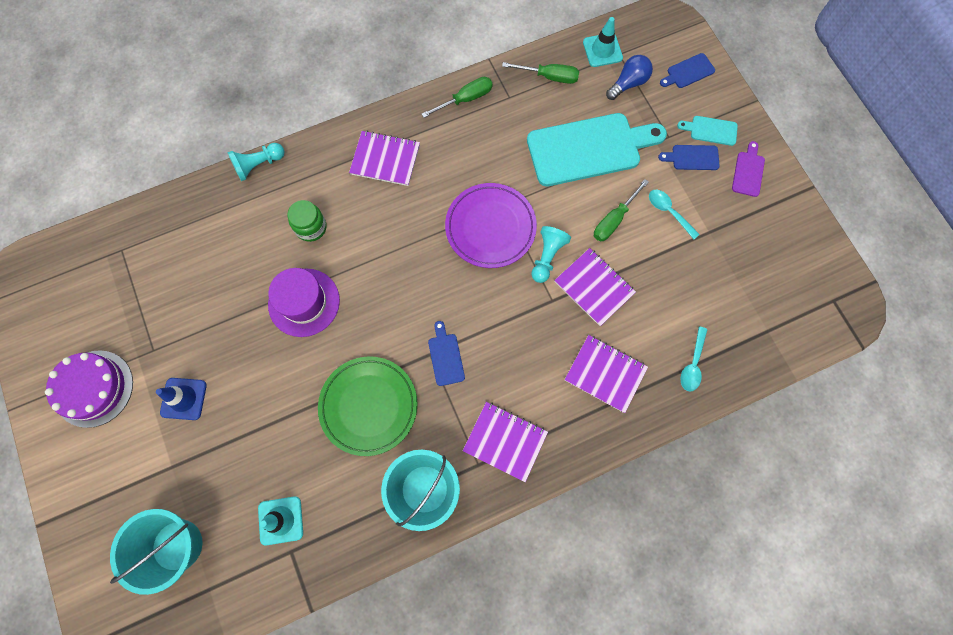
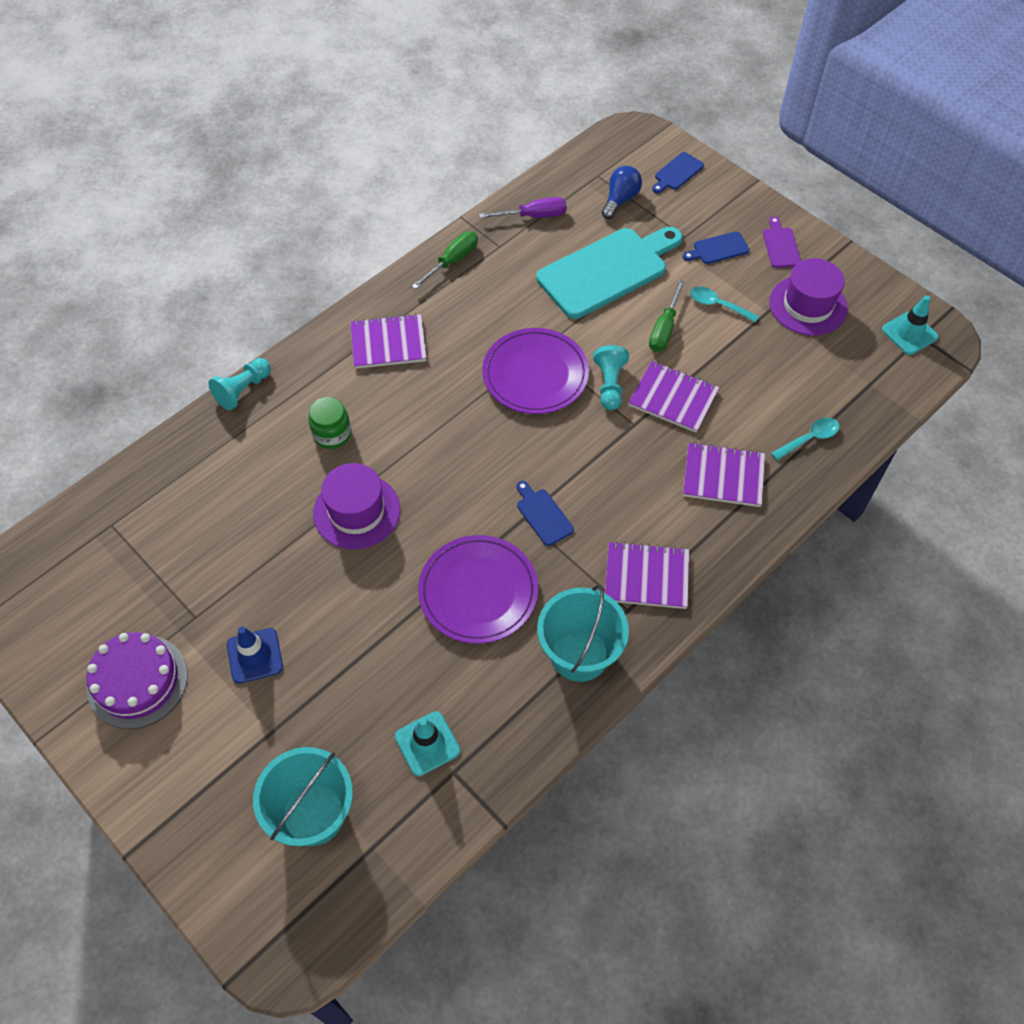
camera: 20 degrees left, 15 degrees down
(369, 406) = (478, 592): green plate -> purple plate
(549, 77) = (534, 216): green screwdriver -> purple screwdriver
(602, 50) = (579, 177): turquoise traffic cone -> turquoise traffic cone (909, 333)
(692, 364) = (809, 439): turquoise spoon -> turquoise spoon turned 120 degrees counterclockwise
(711, 130) = (725, 219): turquoise cutting board -> none
(746, 237) = (808, 305): none -> purple hat

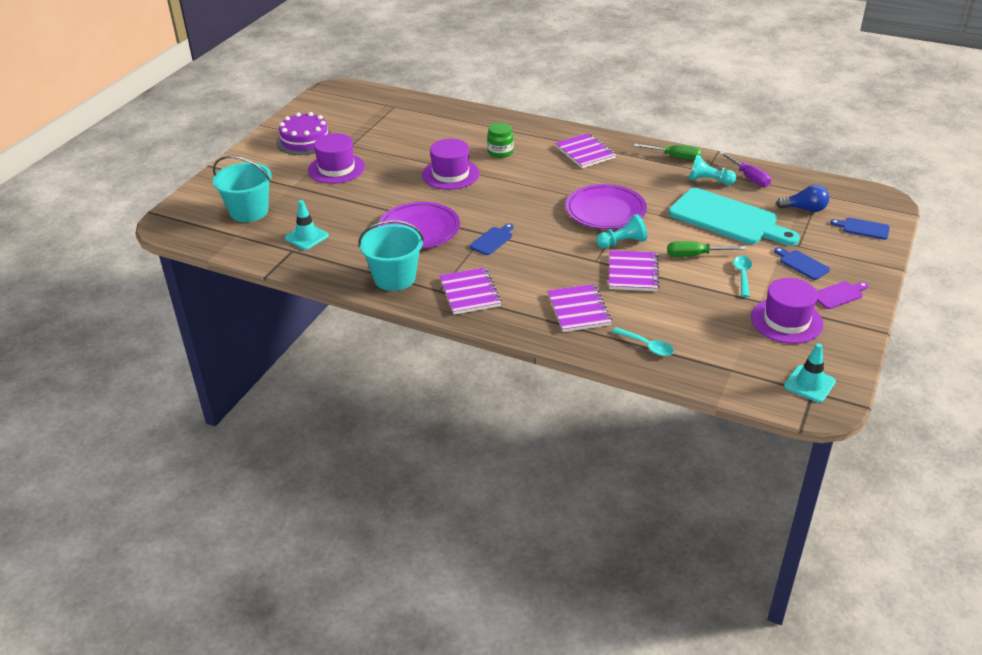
camera: 70 degrees right, 20 degrees down
(243, 390) = (510, 117): turquoise pawn -> turquoise pawn (709, 181)
(255, 656) = (336, 168): blue traffic cone -> purple hat

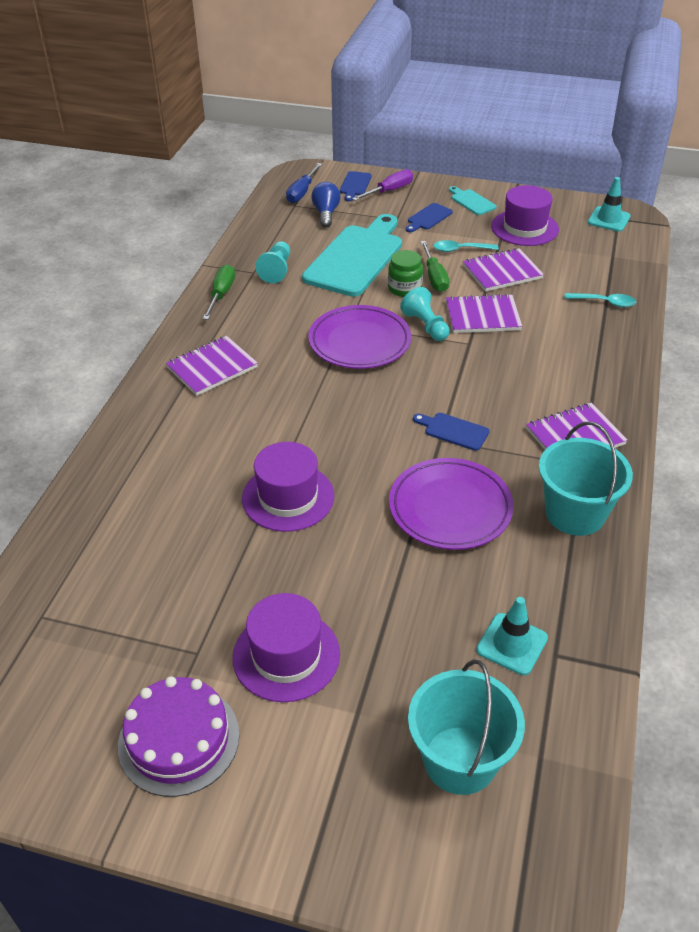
camera: 100 degrees left, 5 degrees up
(500, 152) = (215, 450): green jar -> green jar (404, 288)
(579, 310) = (567, 349): purple notebook -> purple notebook (502, 272)
(647, 346) = (604, 302): turquoise spoon -> turquoise spoon turned 75 degrees clockwise
(749, 177) = (265, 244): purple screwdriver -> purple screwdriver (389, 191)
(839, 295) = (471, 201): purple cutting board -> turquoise cutting board
(844, 199) = (302, 192): none -> blue screwdriver

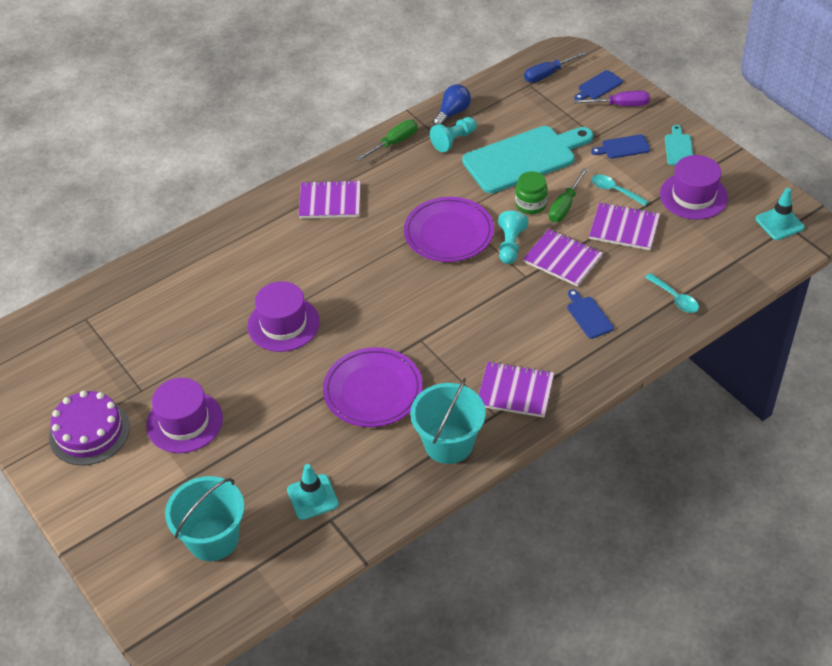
camera: 40 degrees right, 5 degrees up
(326, 213) = (545, 104): blue light bulb -> blue light bulb (452, 113)
(453, 431) = (436, 338): blue cutting board -> blue cutting board (588, 316)

